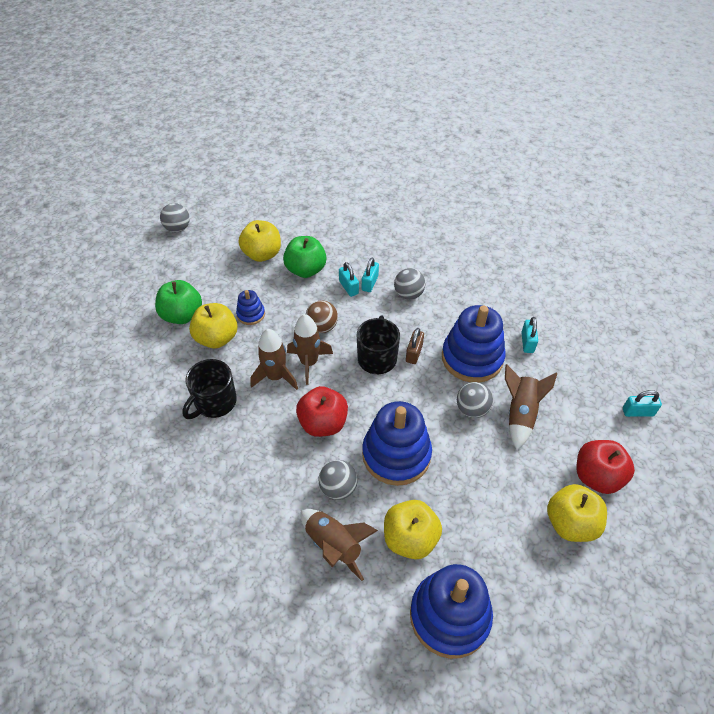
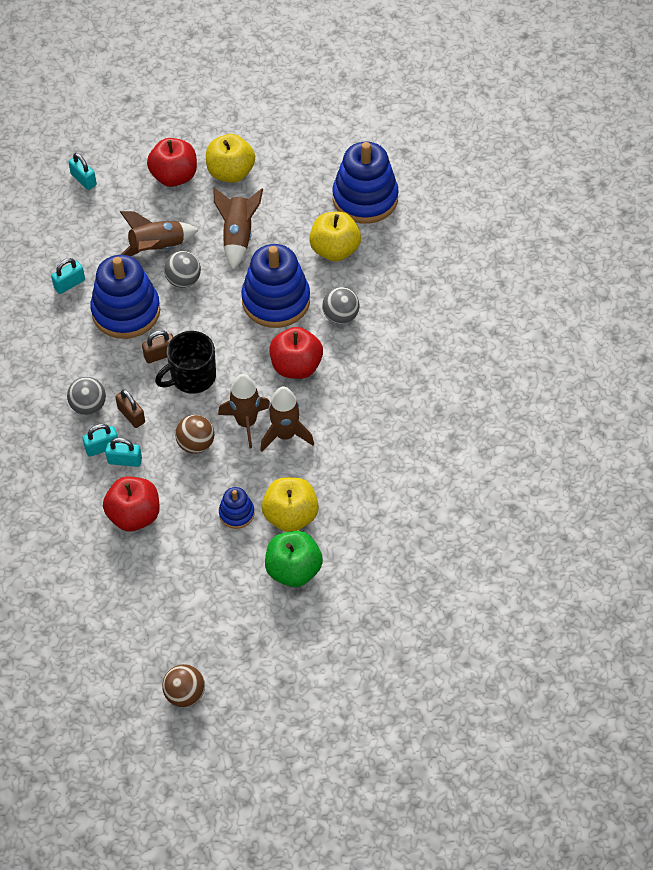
camera: 130 degrees left, 5 degrees up
(178, 228) = (185, 694): grey ball -> brown ball
(214, 402) = (354, 457): black mug -> none
(262, 254) = (148, 574): yellow apple -> none
(306, 270) = (134, 515): green apple -> red apple
(334, 545) = (385, 287): brown rocket -> brown rocket (238, 236)
(348, 287) = (125, 460): turquoise padlock -> turquoise padlock turned 75 degrees clockwise
(379, 310) = (131, 415): none -> brown padlock

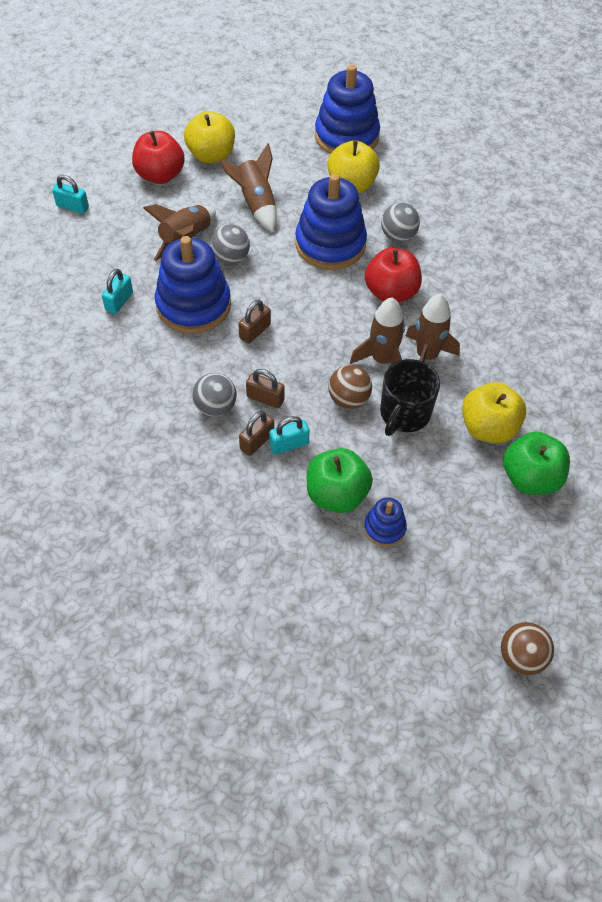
camera: 30 degrees left, 0 degrees up
(102, 447) = (257, 441): turquoise padlock -> brown padlock
(134, 515) = (336, 494): red apple -> green apple
(192, 377) = (300, 339): black mug -> black mug (404, 414)
(236, 513) = (435, 448): blue stacking toy -> blue stacking toy (384, 528)

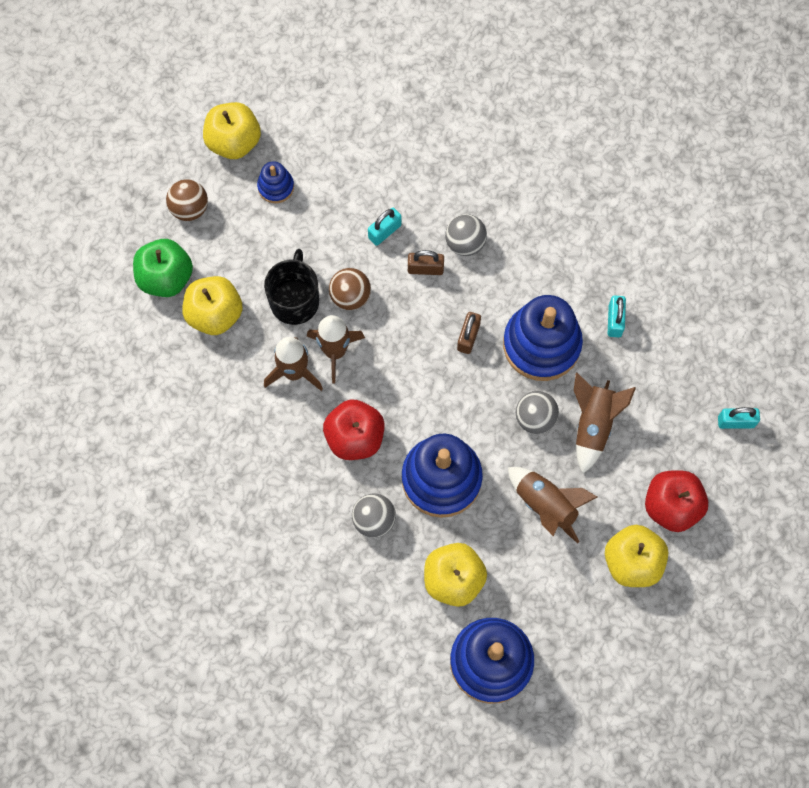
camera: 160 degrees right, 15 degrees up
(257, 441) = (413, 224): brown padlock -> none
(336, 494) = (326, 201): green apple -> none
(415, 595) = (234, 142): none -> yellow apple
(521, 657) = (140, 125): brown ball -> brown ball (189, 208)

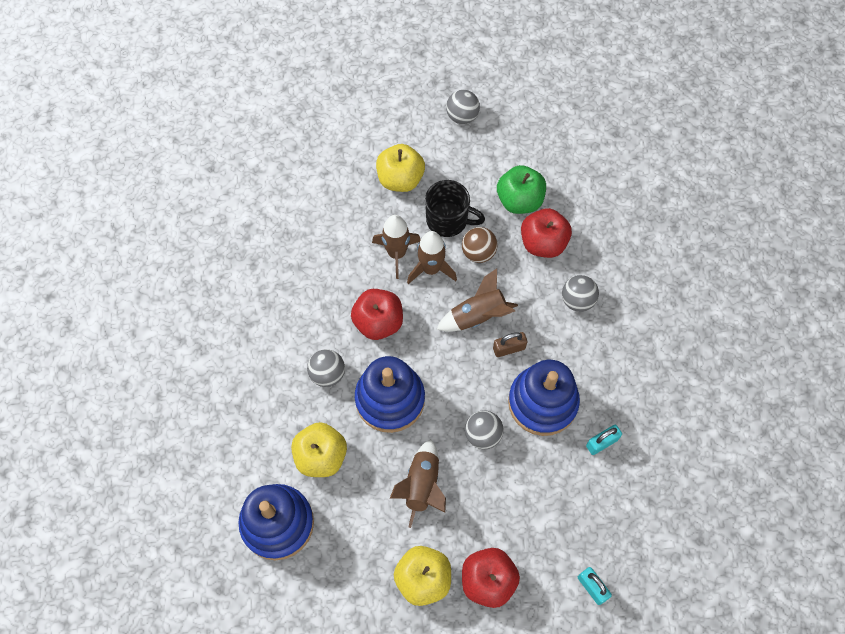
camera: 55 degrees right, 5 degrees down
(166, 278) = (403, 134): green apple -> green apple (519, 200)
(189, 208) = (462, 116): brown ball -> grey ball
(234, 142) = (530, 111): yellow apple -> none
(276, 187) = (519, 156): blue stacking toy -> none
(295, 300) = (448, 220): black mug -> black mug turned 45 degrees clockwise
(384, 231) = (543, 243): turquoise padlock -> red apple
(425, 268) = (537, 287): brown padlock -> none
(593, 424) = (509, 480): brown rocket -> brown rocket (478, 315)

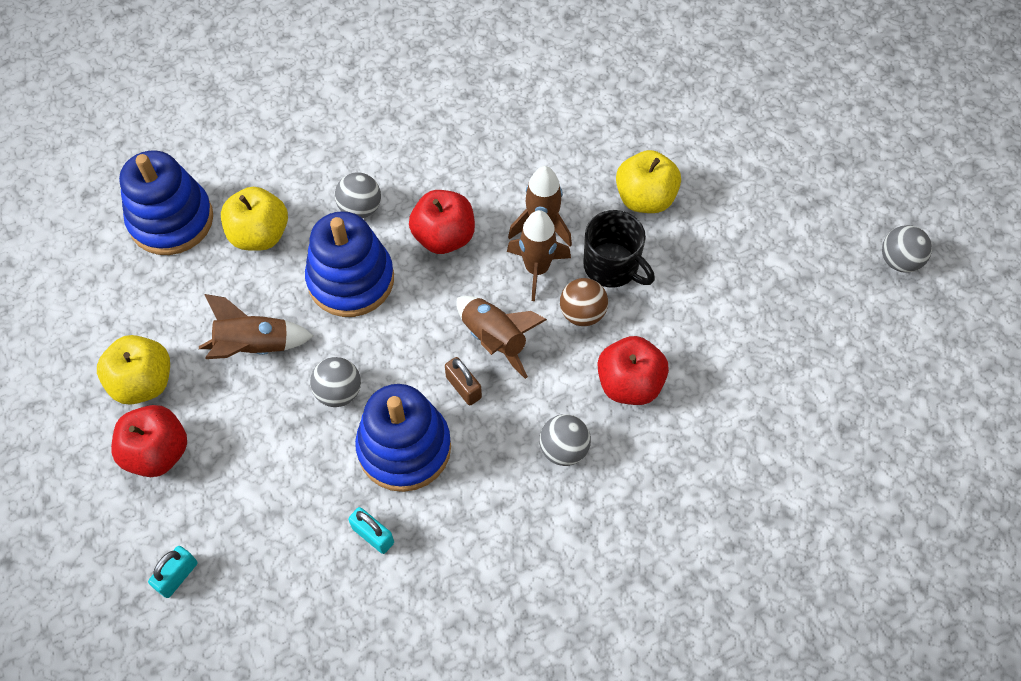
camera: 70 degrees right, 5 degrees down
(448, 220) = (612, 266): black mug -> black mug turned 45 degrees counterclockwise
(462, 116) = (770, 236): grey ball -> grey ball (899, 261)
(519, 200) = (679, 338): green apple -> none

